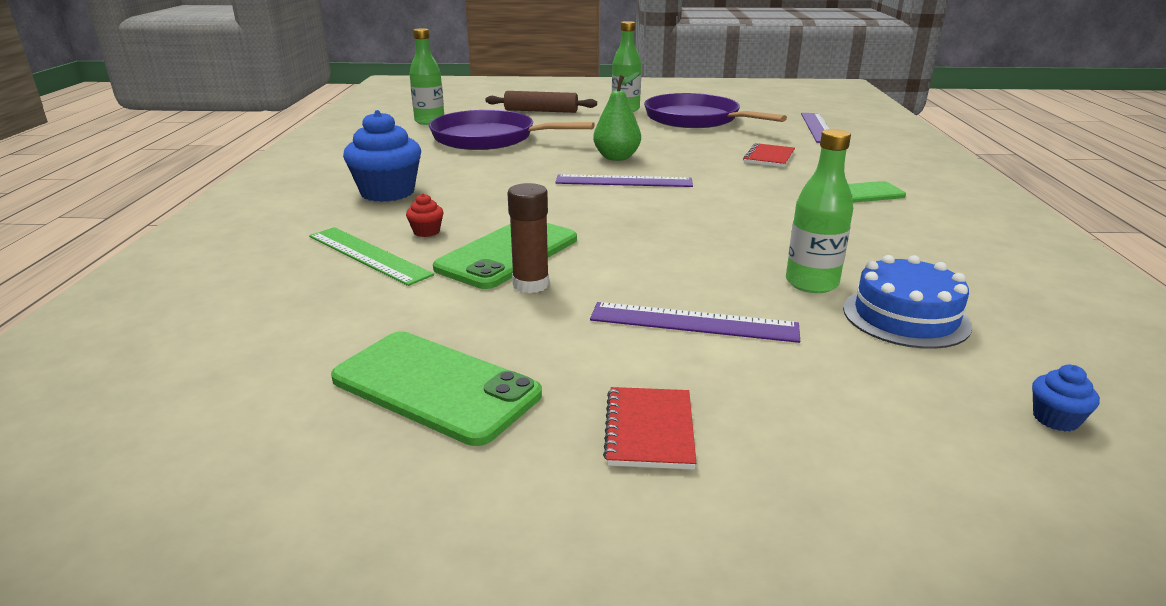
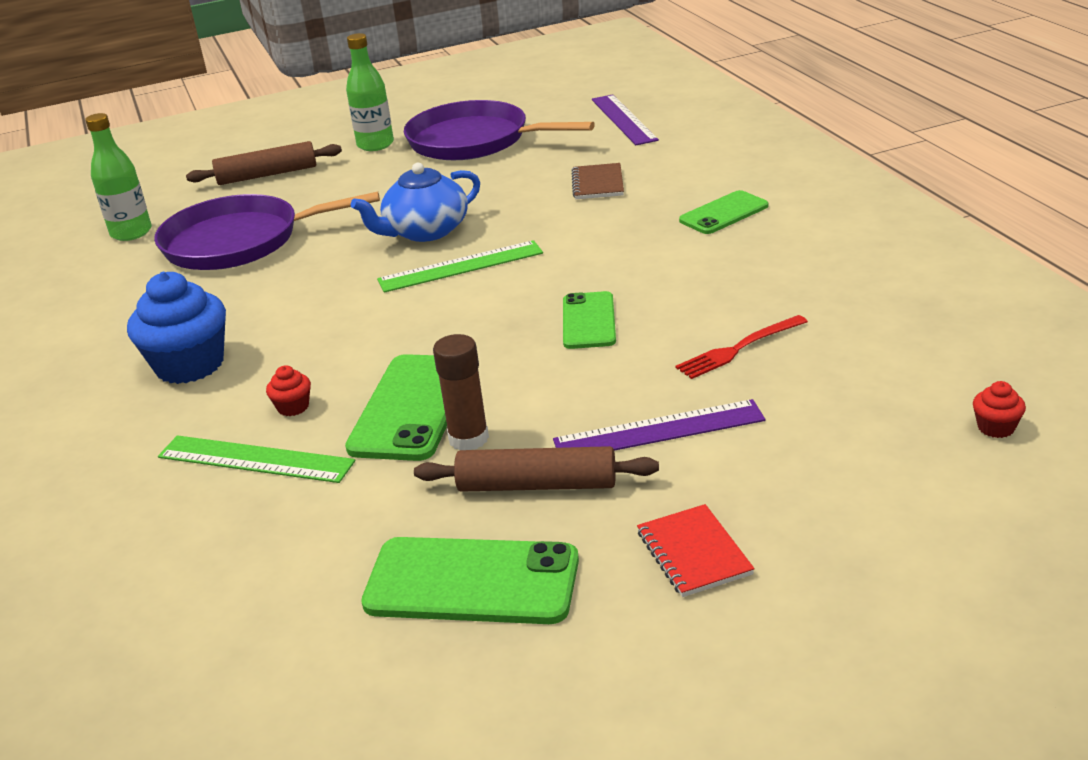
camera: 20 degrees left, 5 degrees up
(555, 332) = (537, 485): none -> brown rolling pin
(616, 157) = (425, 231): green pear -> blue teapot
(624, 181) = (460, 266): purple ruler -> green ruler
(694, 234) = (588, 321): none -> green phone
(769, 157) = (597, 184): red notebook -> brown notebook
(811, 283) = (738, 349): green bottle -> red fork
(905, 317) = (839, 361): blue cake -> none
(1055, 419) = (996, 427): blue cupcake -> red cupcake

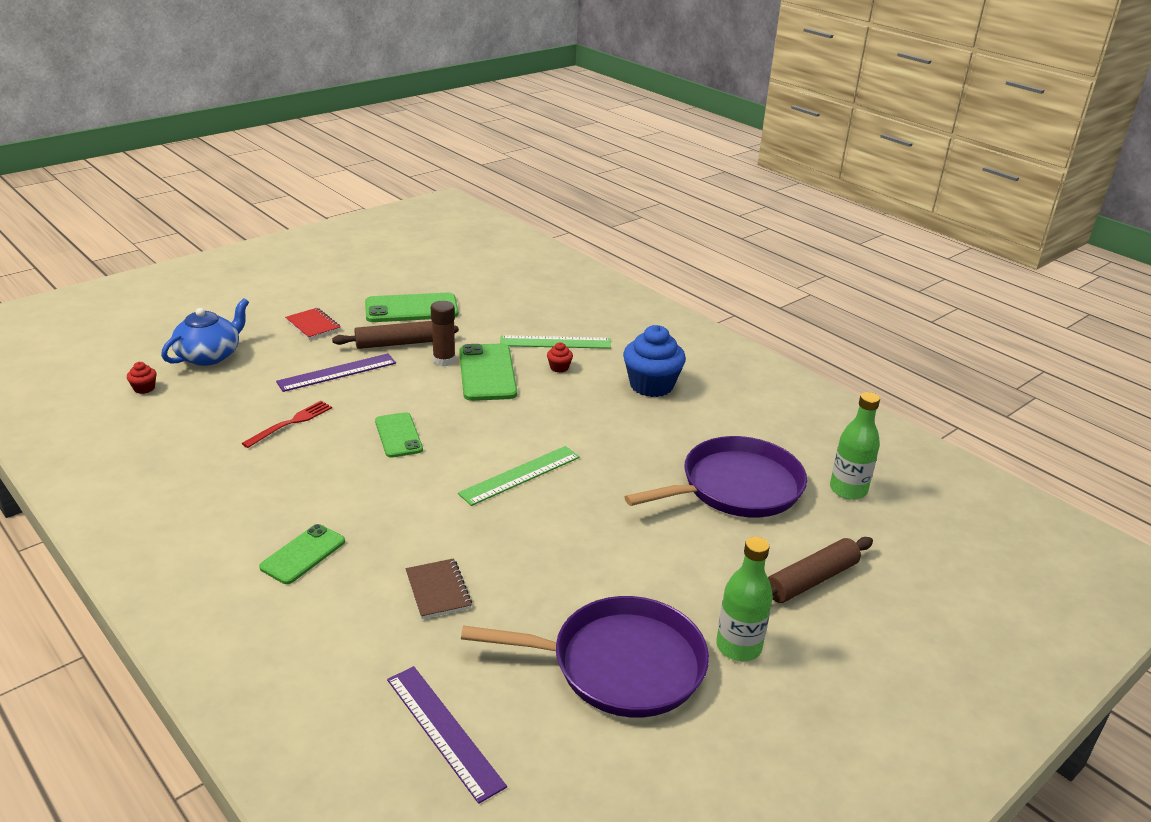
camera: 155 degrees right, 0 degrees up
(425, 231) = (577, 511): blue teapot -> blue teapot (209, 355)

